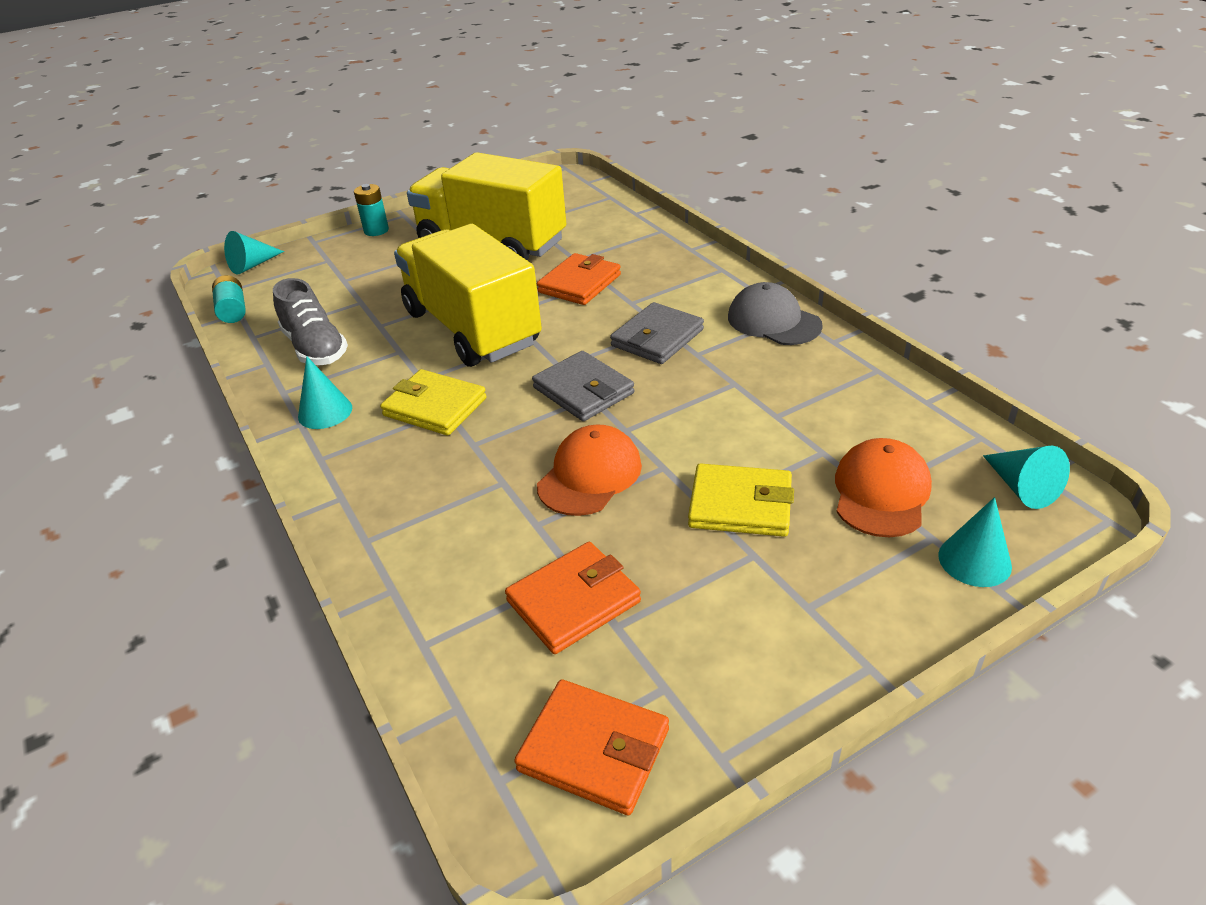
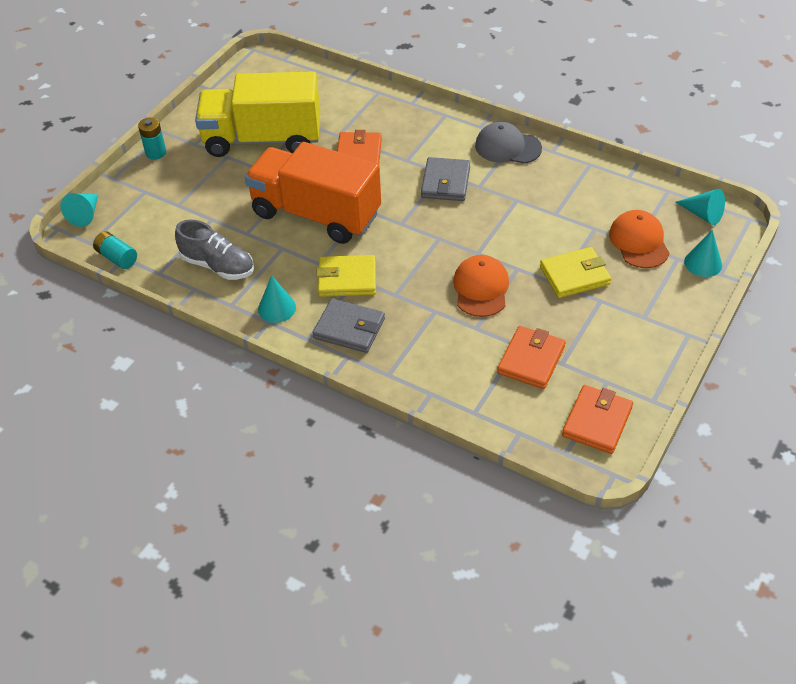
camera: 30 degrees left, 10 degrees up
(472, 328) = (316, 214): yellow truck -> orange truck
(583, 390) = (431, 235): grey wallet -> grey wallet (349, 328)
(594, 750) = (597, 422): orange wallet -> orange wallet turned 60 degrees counterclockwise

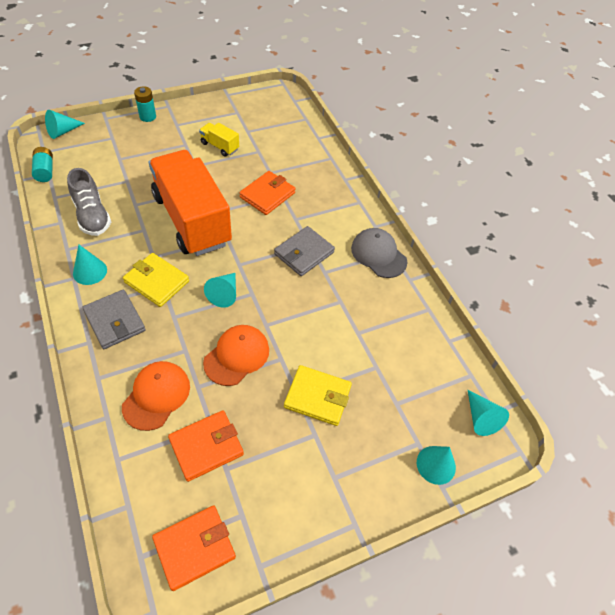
camera: 30 degrees right, 5 degrees up
(263, 139) = (220, 146): yellow truck -> yellow truck, size x0.41
(416, 252) = (224, 294): none -> turquoise cone
(639, 242) = (400, 404): orange cap -> orange cap (156, 396)

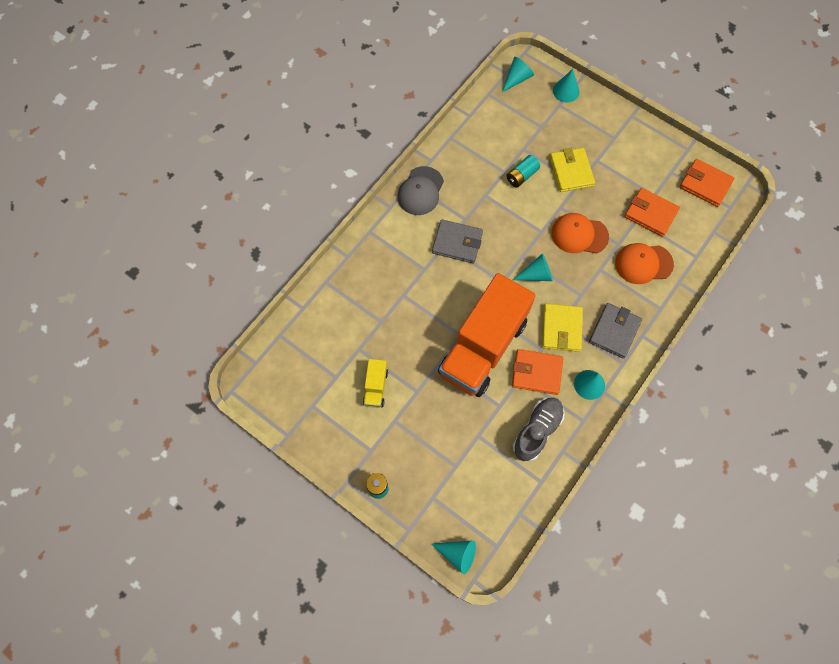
camera: 115 degrees left, 15 degrees up
(45, 171) = (518, 520): turquoise battery -> turquoise battery (521, 176)
(267, 195) = (412, 306): orange wallet -> orange wallet (536, 373)

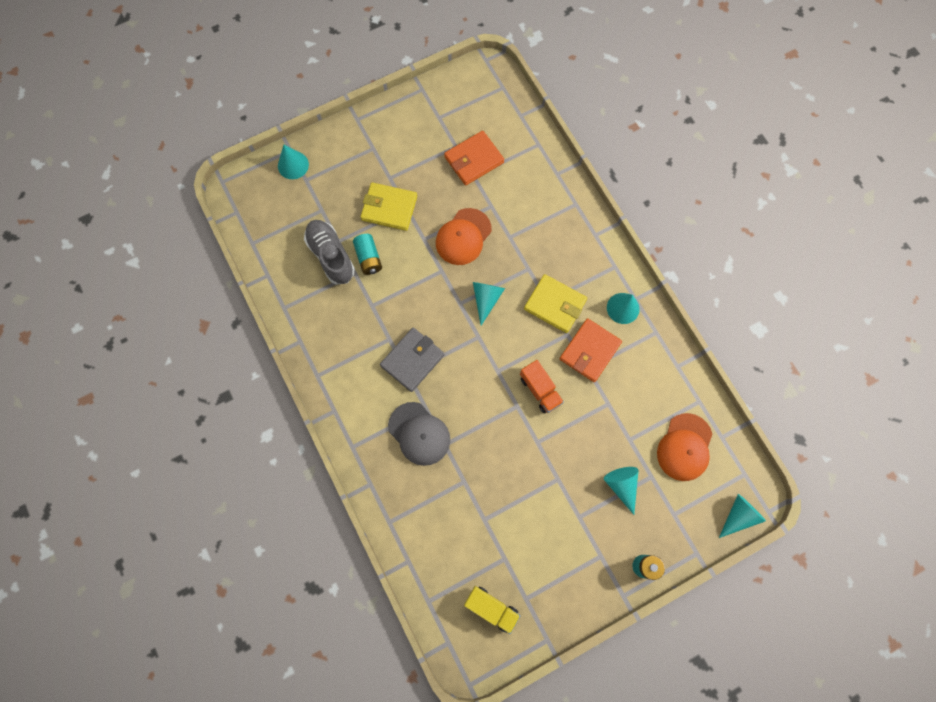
camera: 65 degrees left, 5 degrees up
(375, 387) = (535, 520): yellow truck -> yellow truck (491, 608)
(420, 191) = (332, 369): grey cap -> grey cap (419, 433)
(483, 347) = (540, 390): orange truck -> orange truck, size x0.41
(517, 79) = (250, 205): turquoise cone -> turquoise cone (621, 486)
(537, 431) = (648, 380): grey shoe -> grey shoe (331, 256)
(614, 331) = (580, 257): grey wallet -> none
(643, 264) = (523, 194): orange cap -> orange cap (684, 447)
(705, 184) = (468, 95): orange wallet -> none

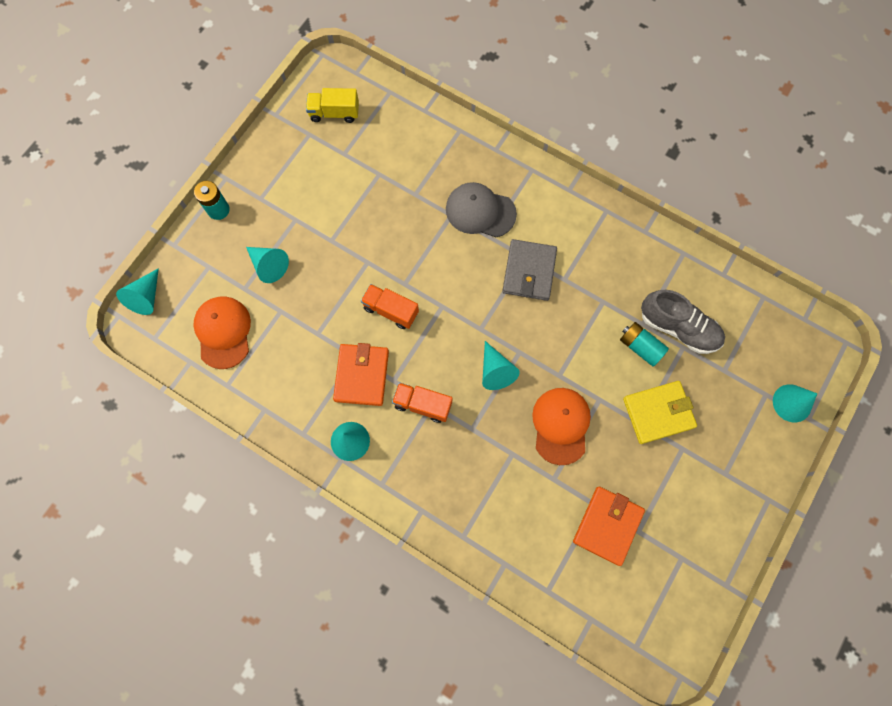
camera: 150 degrees right, 0 degrees up
(555, 305) = (422, 404): yellow wallet -> orange truck

